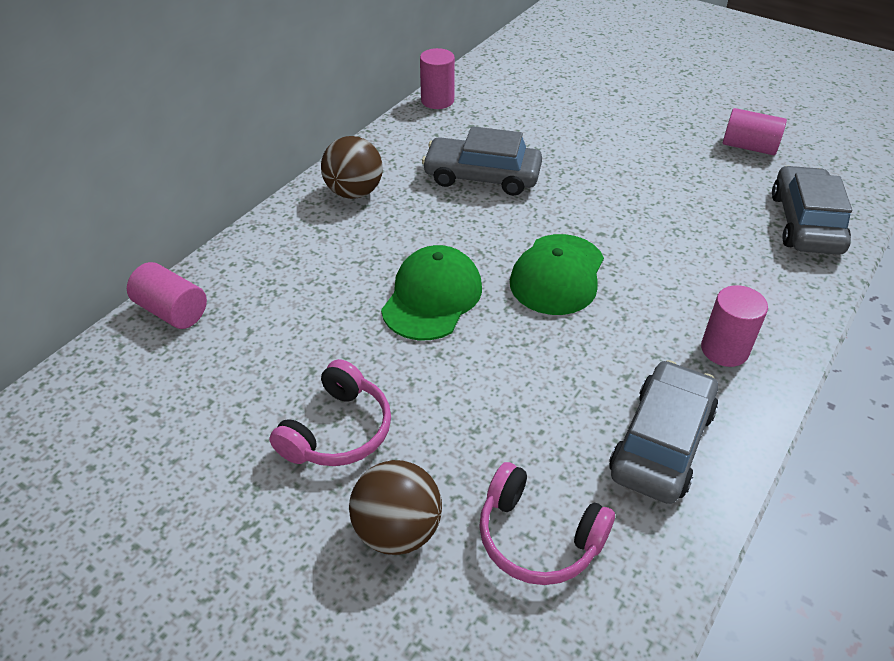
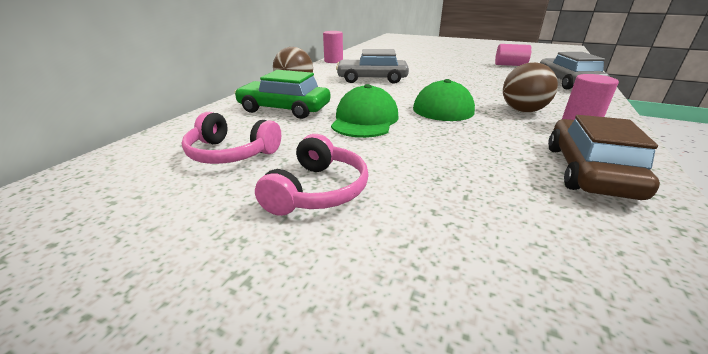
camera: 10 degrees left, 15 degrees down
(172, 311) = (163, 139): pink cylinder -> none
(329, 255) = (284, 109): none -> green car
(397, 530) = (406, 256): brown ball -> brown ball (522, 111)
(538, 537) = (549, 244): pink headphones -> pink headphones (231, 153)
(662, 442) = (589, 171): grey car -> brown car

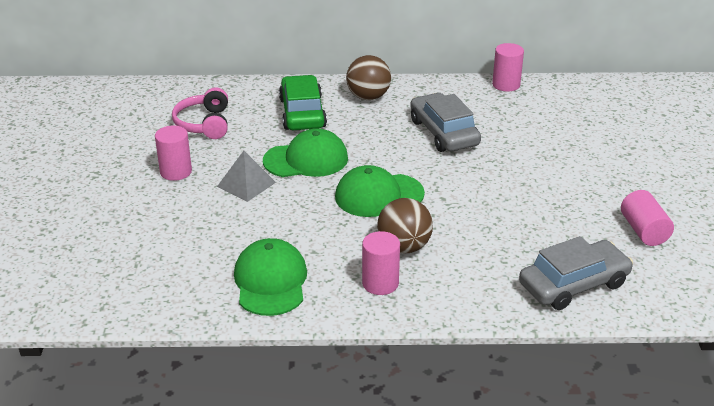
camera: 65 degrees right, 5 degrees up
(318, 190) = (176, 172): pink headphones -> pink cylinder
(386, 152) = (246, 184): none -> grey pyramid
(589, 171) = (270, 281): brown car -> green cap

